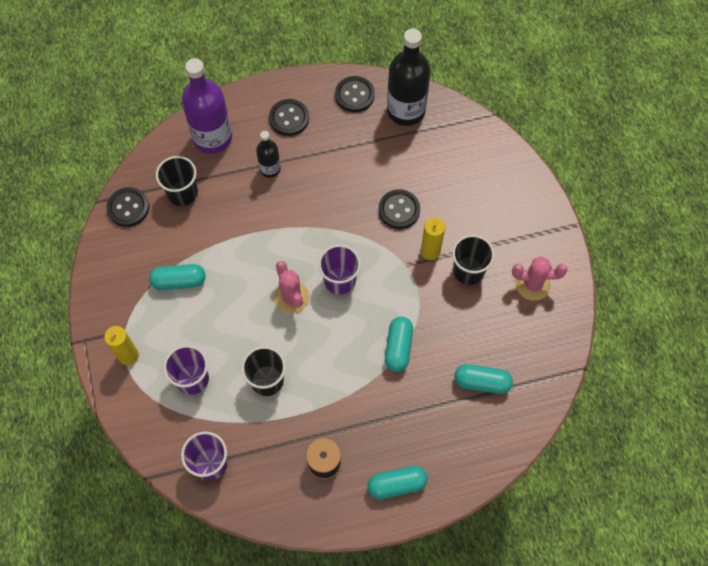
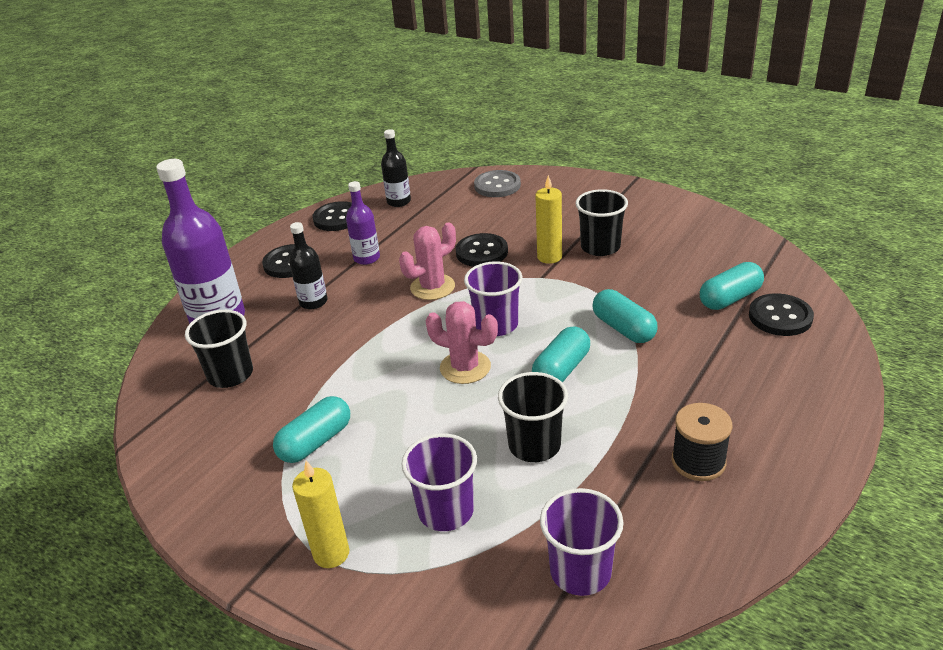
camera: 40 degrees left, 30 degrees down
(128, 208) = (170, 427): black button -> black button (780, 317)
(333, 154) = (366, 258): none -> purple bottle
(397, 484) = (790, 419): turquoise capsule -> turquoise capsule (561, 369)
(406, 110) = (399, 201): black bottle -> black bottle, size x0.53
(481, 149) = (497, 186): none -> grey button
(532, 284) = (663, 222): pink cactus -> pink cactus (432, 287)

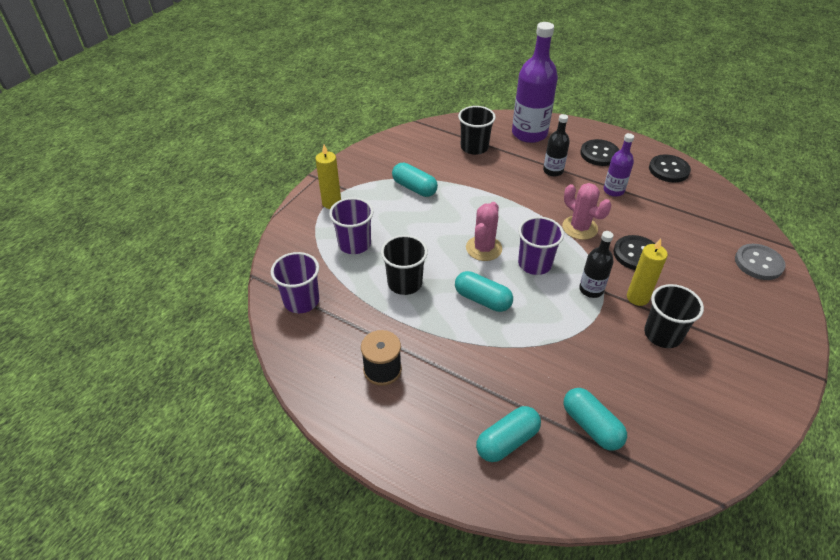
camera: 85 degrees right, 10 degrees up
(399, 201) = (706, 201): black bottle -> black bottle (591, 289)
(623, 328) = (536, 341): turquoise capsule -> turquoise capsule (507, 441)
(780, 317) = (565, 462): black button -> none

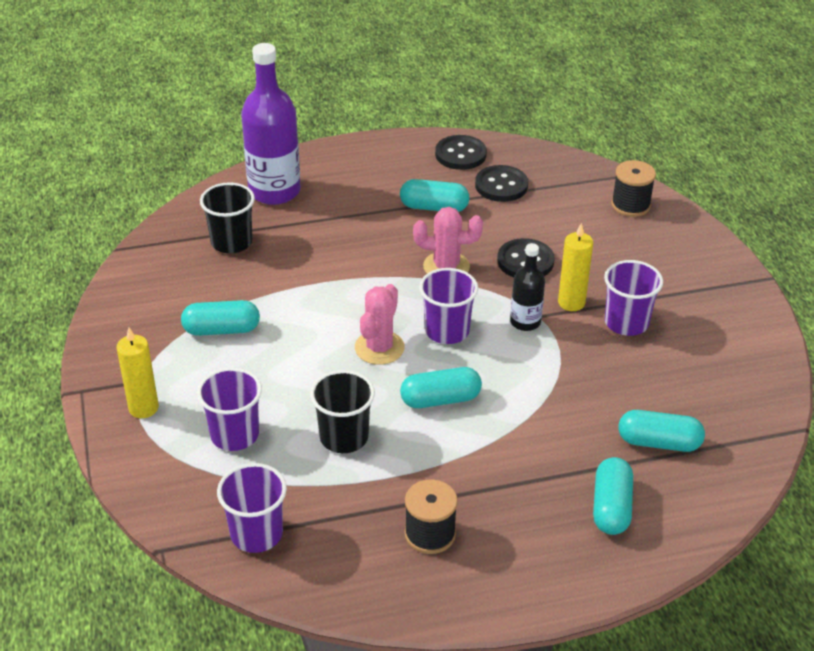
camera: 45 degrees left, 5 degrees down
(483, 248) = (379, 348): pink cactus -> pink cactus turned 45 degrees clockwise
(553, 171) = (350, 220): black bottle -> none
(599, 154) = (375, 174): black button -> black button (501, 185)
(613, 190) = (434, 207): purple bottle -> turquoise capsule
(662, 334) = (626, 322): black cup -> purple cup
(758, 263) = (630, 205): grey button -> black spool

